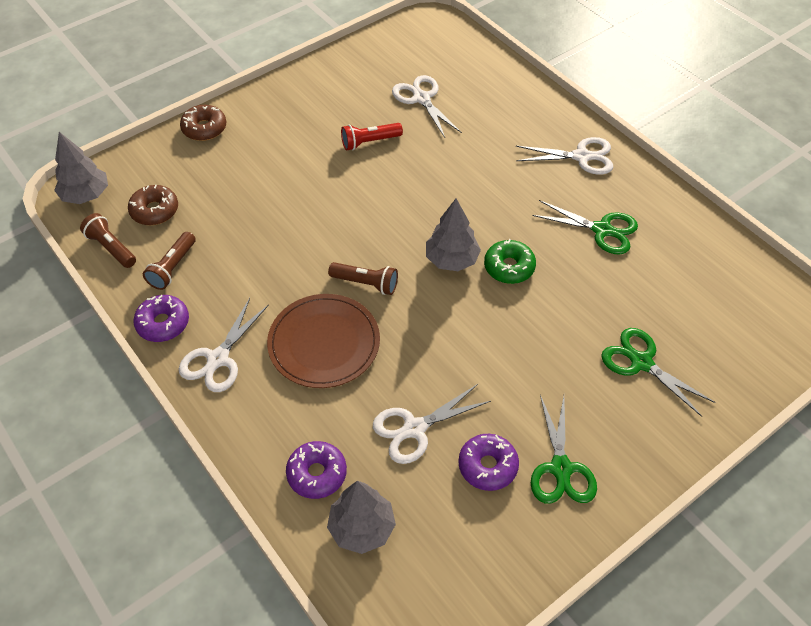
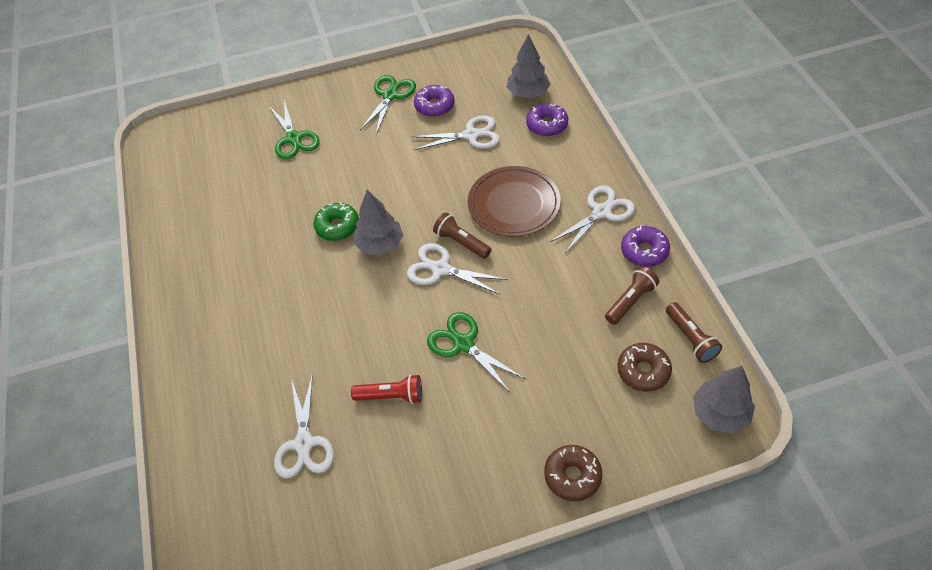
camera: 155 degrees left, 0 degrees up
(582, 157) = (198, 315): white scissors -> white scissors (440, 269)
(602, 230) = (240, 238): green scissors -> green scissors (463, 344)

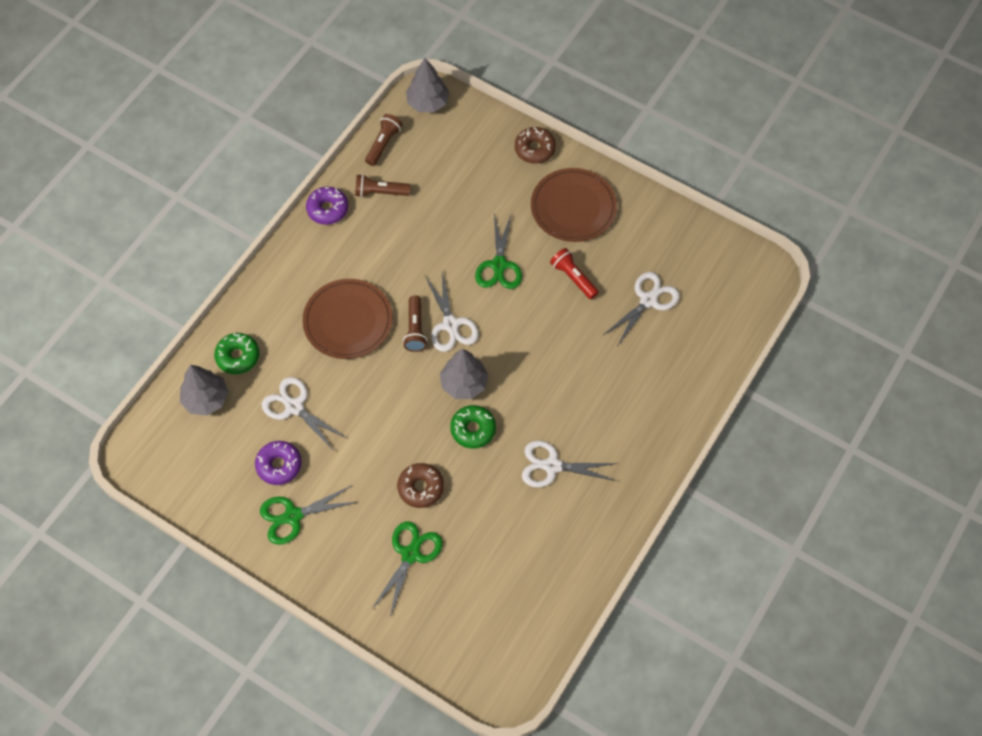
camera: 135 degrees left, 10 degrees up
(467, 458) = (573, 207): none -> brown plate
(547, 125) = (238, 356): purple donut -> green donut
(601, 212) = (309, 257): white scissors -> white scissors (552, 466)
(643, 371) = (431, 155): brown donut -> brown donut (420, 488)

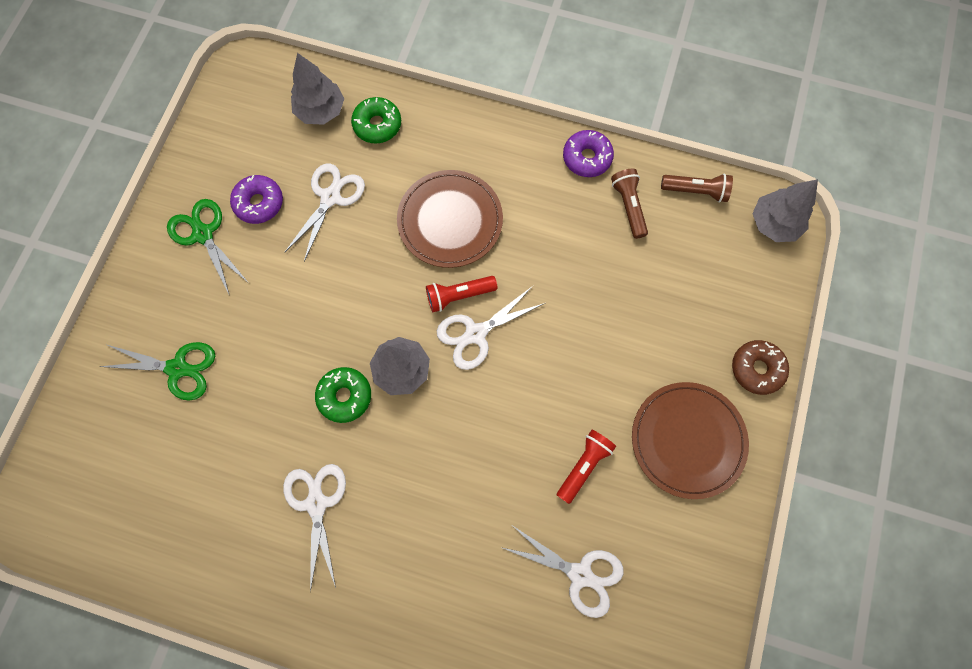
camera: 75 degrees right, 10 degrees up
(415, 329) = (459, 296): brown flashlight -> red flashlight
(420, 488) = (260, 357): brown donut -> none
(499, 265) = (573, 369): green scissors -> none

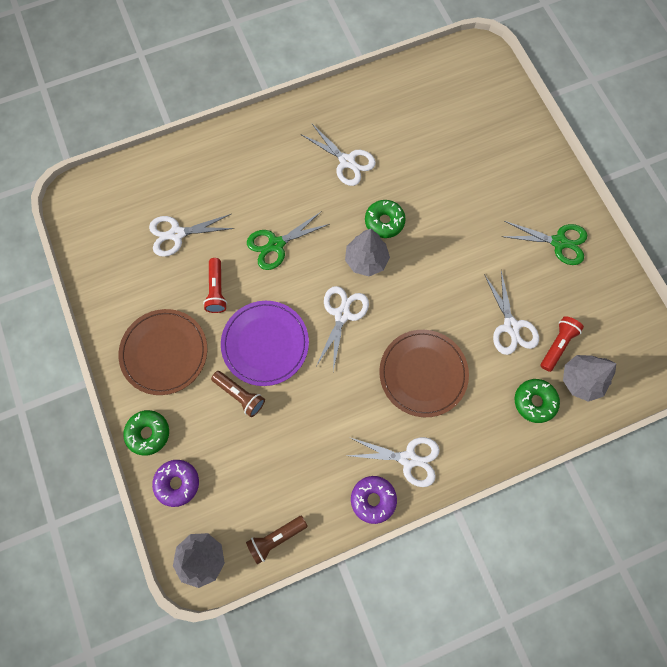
camera: 140 degrees right, 0 degrees up
(178, 368) = (488, 165): green scissors -> green scissors (276, 244)
(259, 203) = (549, 287): purple donut -> purple donut (177, 483)
(459, 296) = (373, 329): red flashlight -> red flashlight (557, 345)
(528, 164) = (408, 459): none -> white scissors
(576, 366) = (265, 344): none -> purple plate
(628, 206) = (314, 484): brown flashlight -> brown flashlight (240, 395)
(756, 369) = (148, 433): brown donut -> green donut

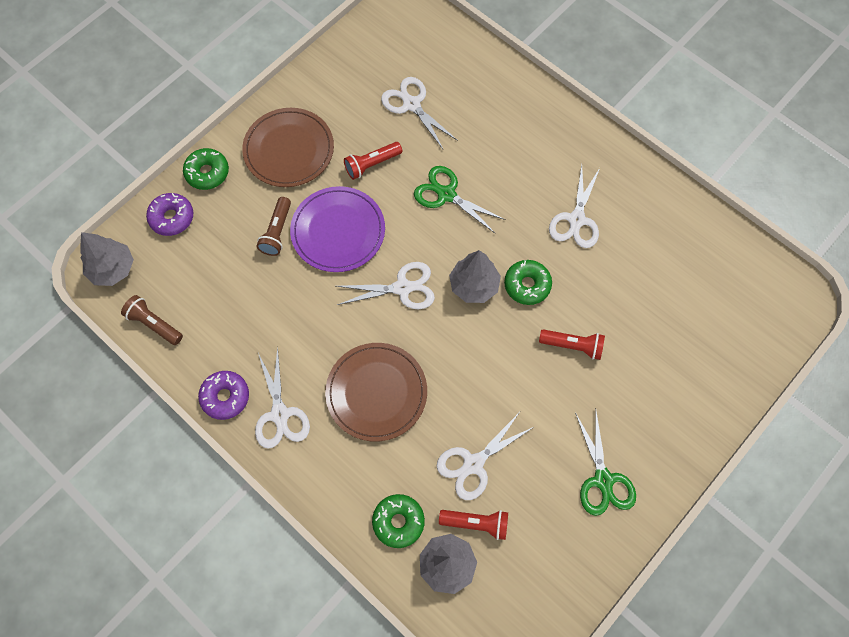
camera: 65 degrees right, 5 degrees down
(448, 213) = (573, 346): none -> red flashlight

